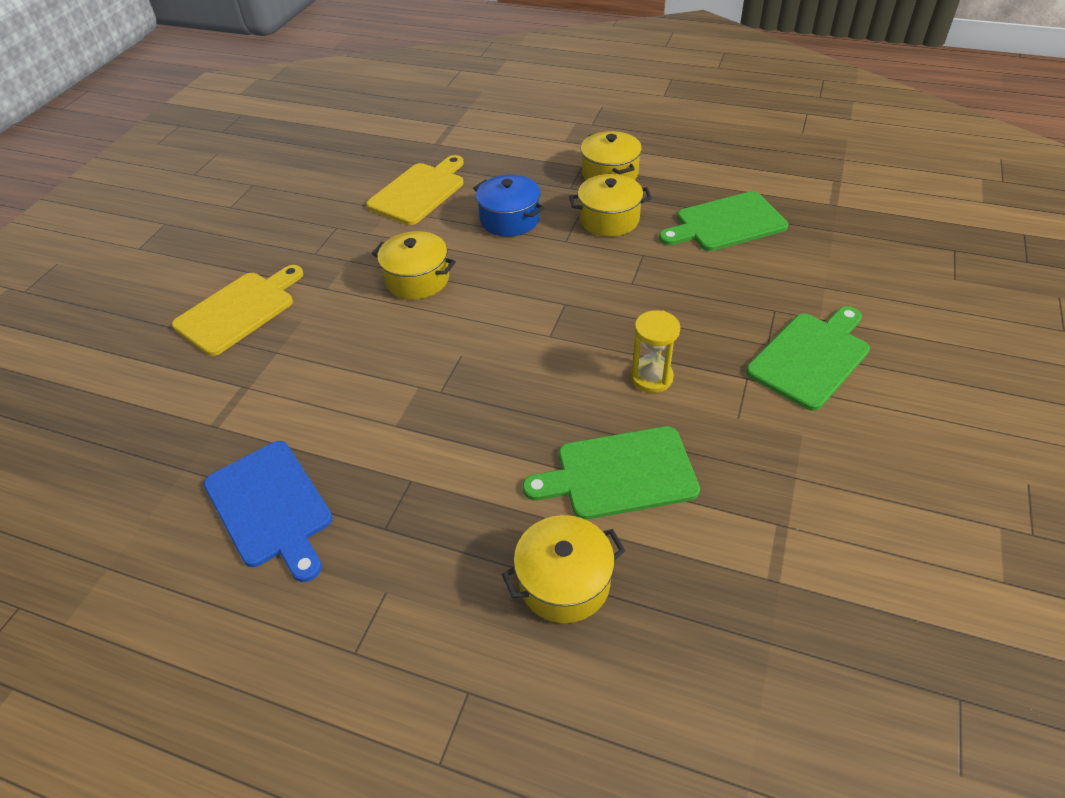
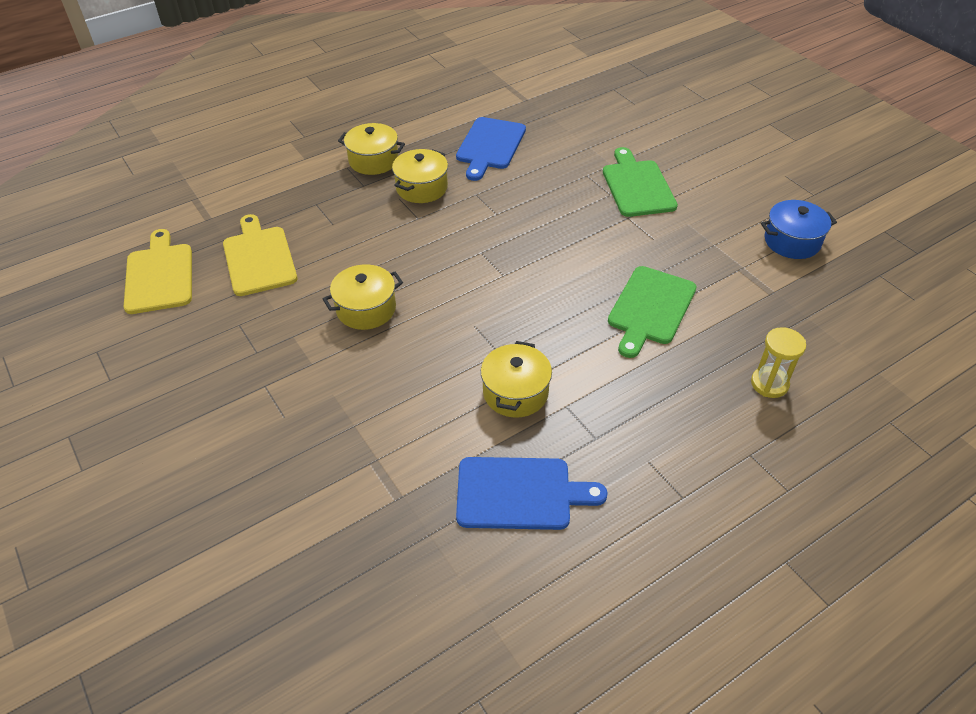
camera: 55 degrees left, 0 degrees up
(238, 310) = (272, 429): yellow cutting board -> yellow cutting board (159, 275)
(510, 219) = (359, 230): blue pot -> blue pot (792, 241)
(564, 582) = (708, 374): yellow pot -> yellow pot (515, 392)
(651, 377) = (588, 253): yellow hourglass -> yellow hourglass (769, 384)
(726, 223) = (490, 146): green cutting board -> blue cutting board

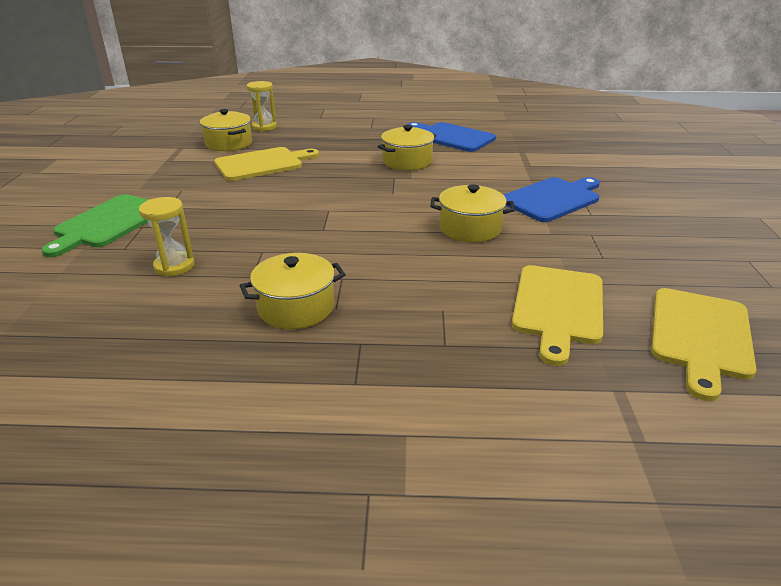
camera: 145 degrees left, 15 degrees down
(373, 160) = (307, 375): yellow pot -> yellow pot (229, 143)
(490, 146) = (143, 323): blue cutting board -> blue cutting board (552, 199)
(533, 179) = (174, 266): none -> yellow hourglass
(650, 308) = (262, 164): green cutting board -> yellow cutting board
(792, 241) = (107, 159): blue pot -> none

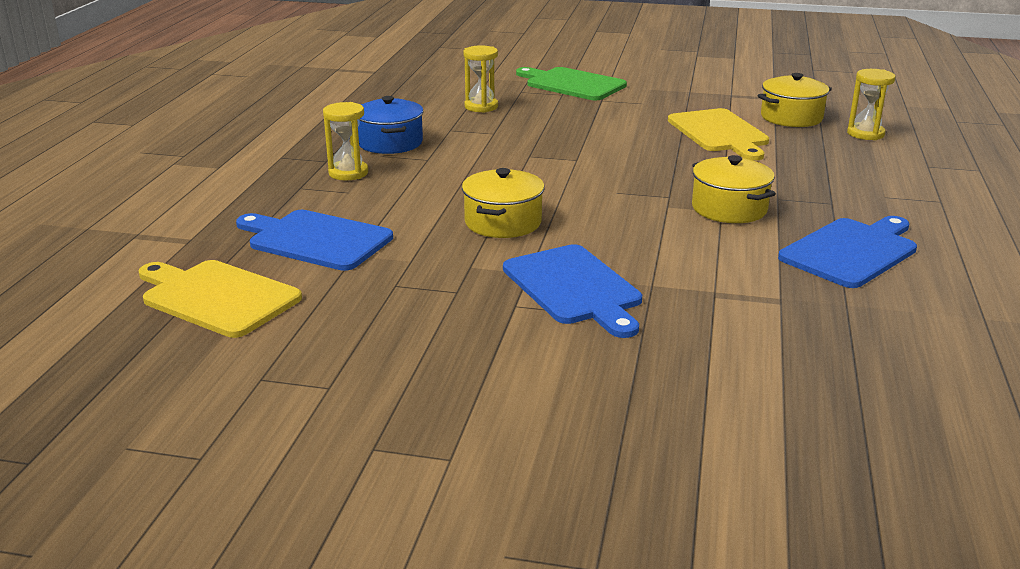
camera: 100 degrees right, 5 degrees down
(296, 308) = (390, 143): yellow pot -> blue pot
(393, 319) = (348, 173): none -> yellow hourglass
(558, 307) = (316, 240): yellow cutting board -> blue cutting board

